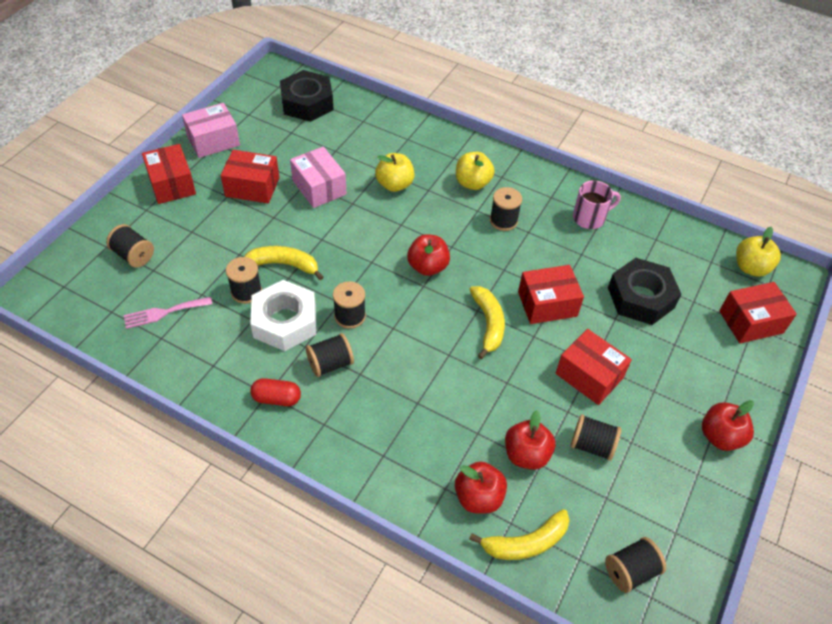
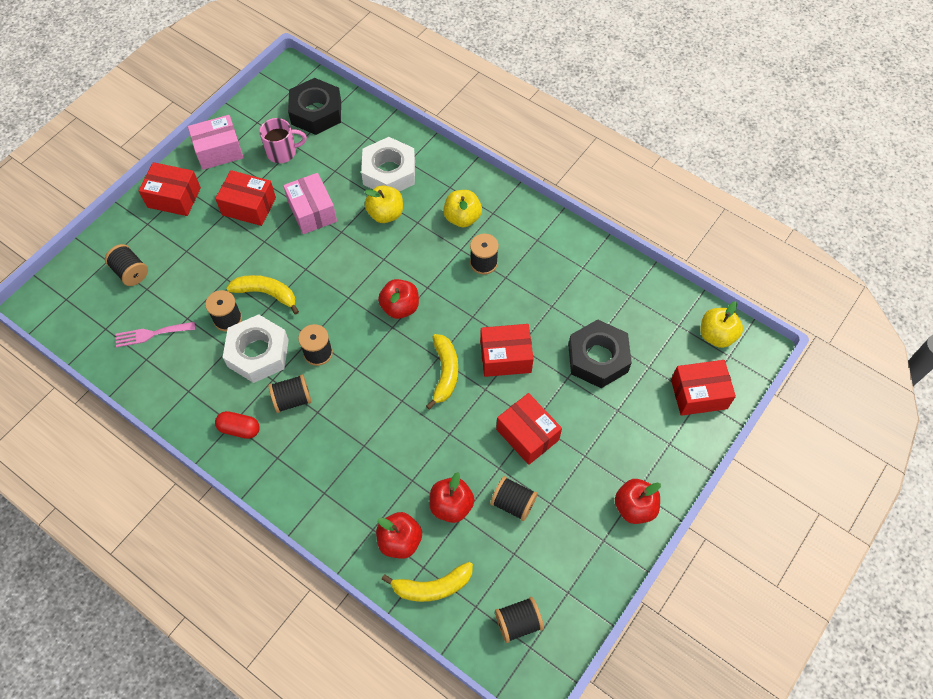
camera: 10 degrees right, 10 degrees up
(172, 184) = (174, 197): red box -> red box turned 60 degrees counterclockwise
(390, 149) = (389, 172): none -> white nut
(590, 218) = (570, 267): pink mug -> pink mug (282, 152)

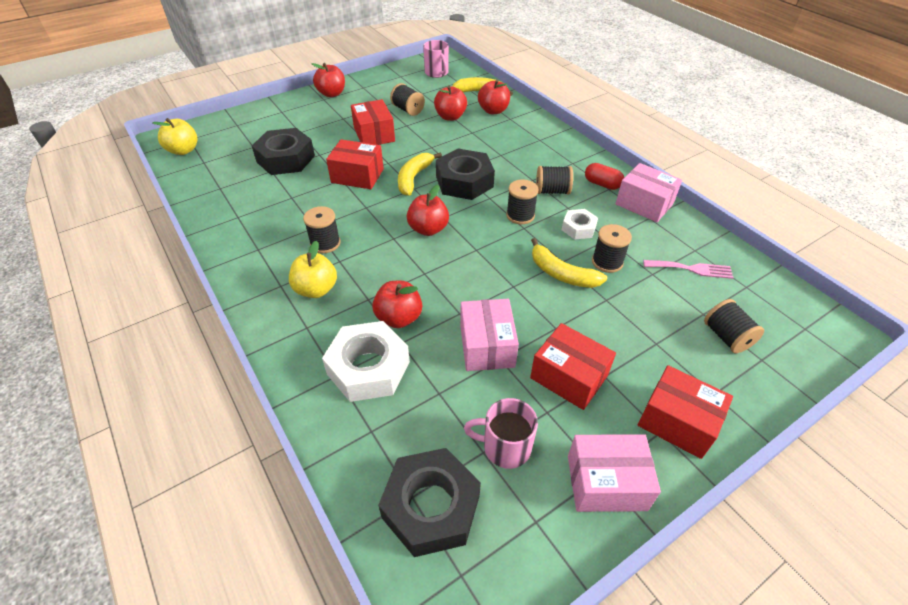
camera: 160 degrees left, 15 degrees down
(193, 410) = (644, 204): none -> pink box
(258, 353) = (578, 228): white nut -> white nut, size x0.54
(385, 214) = (399, 318): yellow apple -> red apple
(389, 384) = (464, 182): none -> black nut
(518, 622) = (437, 73): black spool -> pink mug
(699, 394) = (234, 127): red box -> none

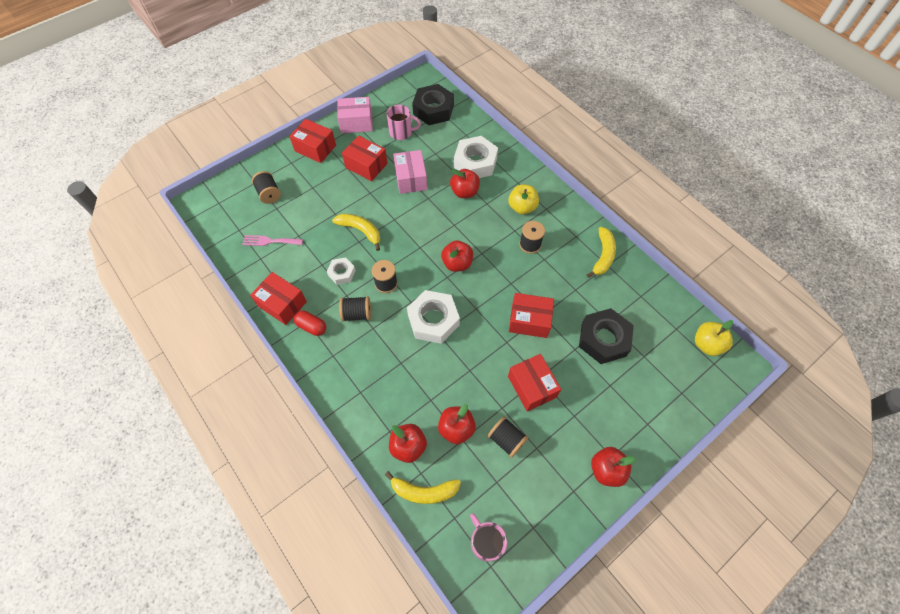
camera: 175 degrees right, 15 degrees up
(413, 178) = (478, 321): yellow banana -> yellow banana (603, 256)
(464, 182) = (433, 320): black nut -> white nut
(607, 262) = (327, 243): black spool -> none
(644, 204) = (282, 304): pink box -> red box

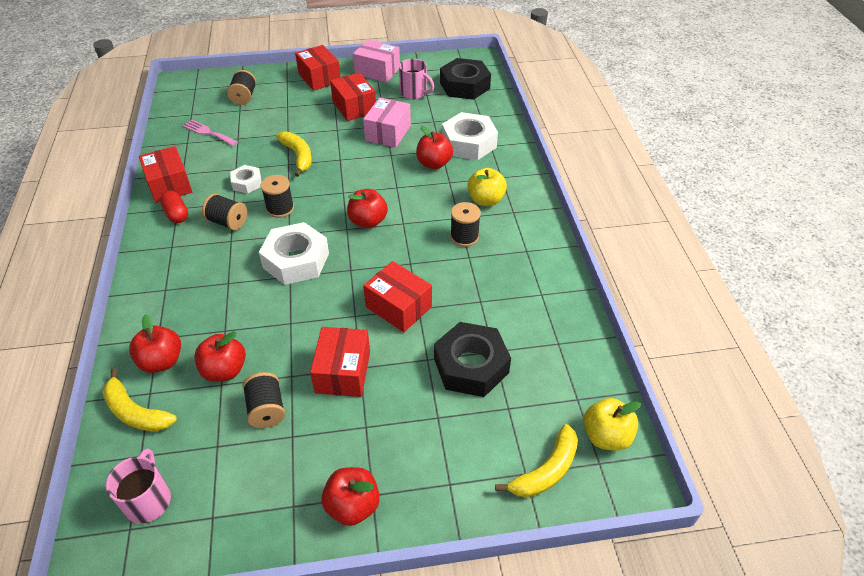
camera: 30 degrees right, 15 degrees down
(603, 256) = (543, 283): yellow banana -> yellow banana (546, 471)

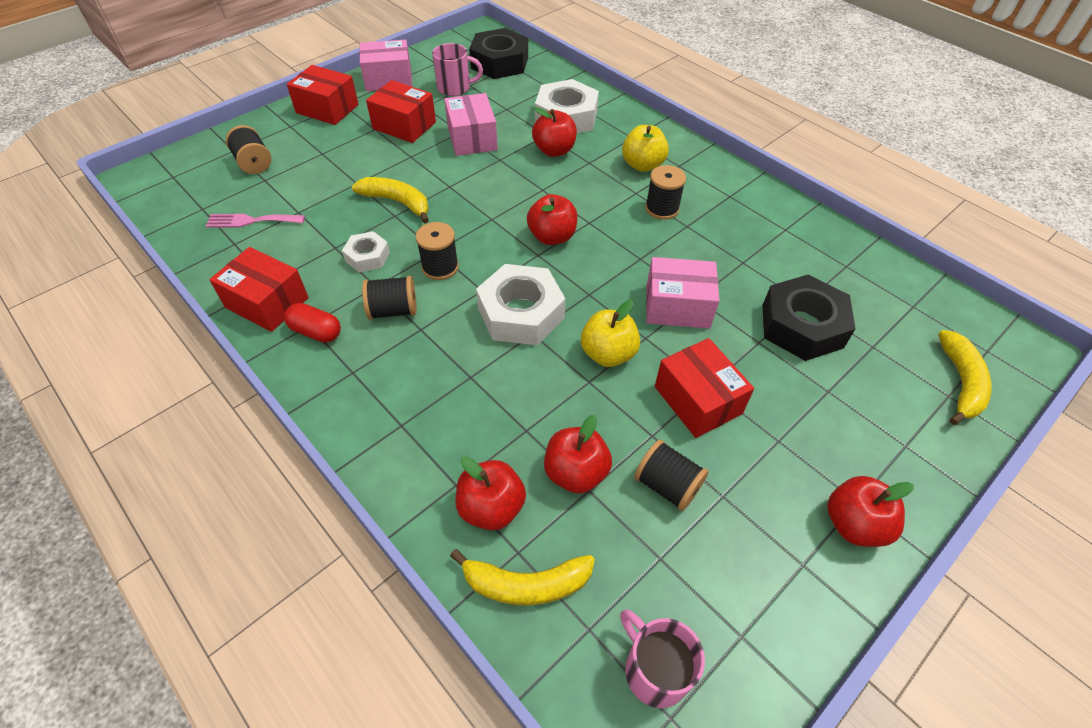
camera: 35 degrees left, 5 degrees up
(398, 307) = (677, 306): red box -> pink box
(606, 436) = (967, 325): yellow apple -> yellow apple (608, 354)

